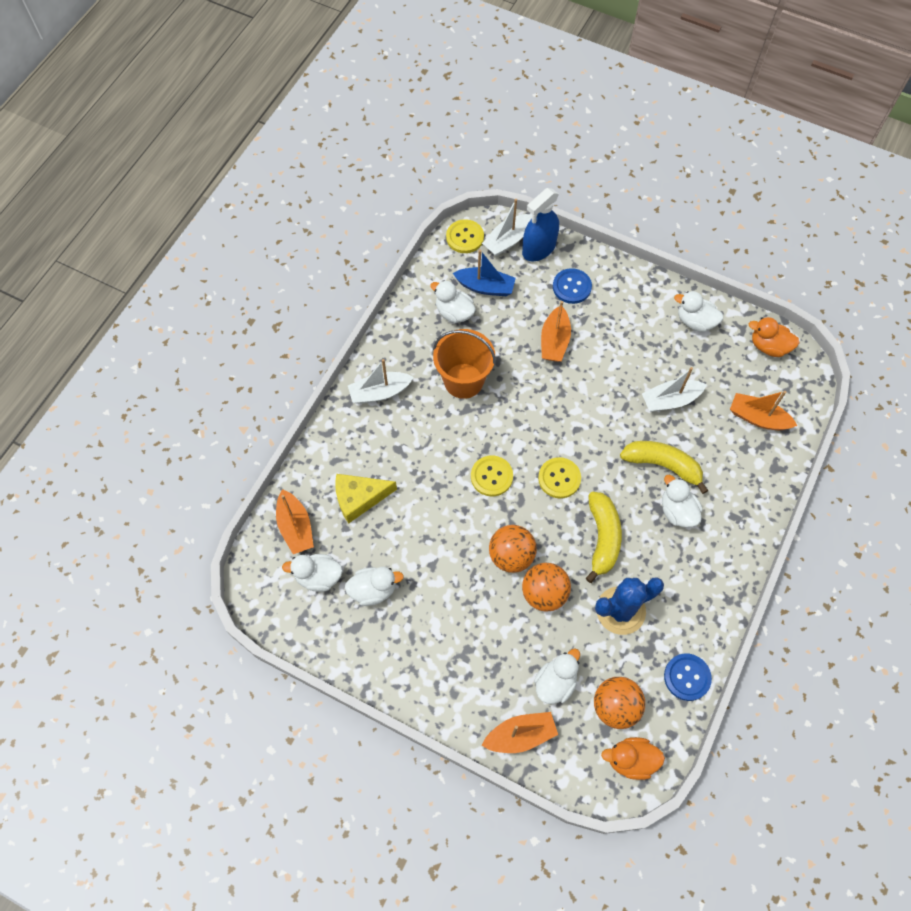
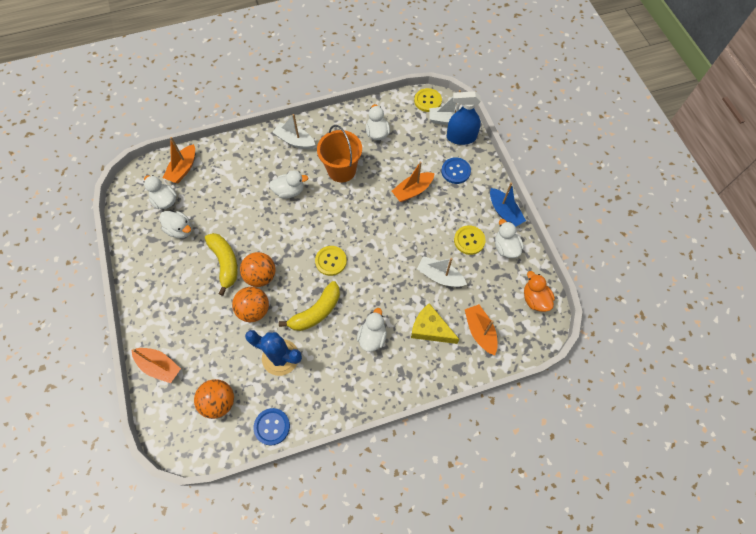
camera: 45 degrees right, 0 degrees up
(359, 498) = (226, 181): yellow cheese -> yellow cheese (430, 329)
(485, 287) = (408, 134): blue boat -> blue boat (504, 212)
(491, 476) = (298, 229): yellow button -> yellow button (469, 240)
(555, 682) = (206, 359): white duck -> white duck (289, 191)
(631, 760) = (193, 436): orange duck -> none
(663, 465) = (393, 306): yellow banana -> yellow banana (225, 263)

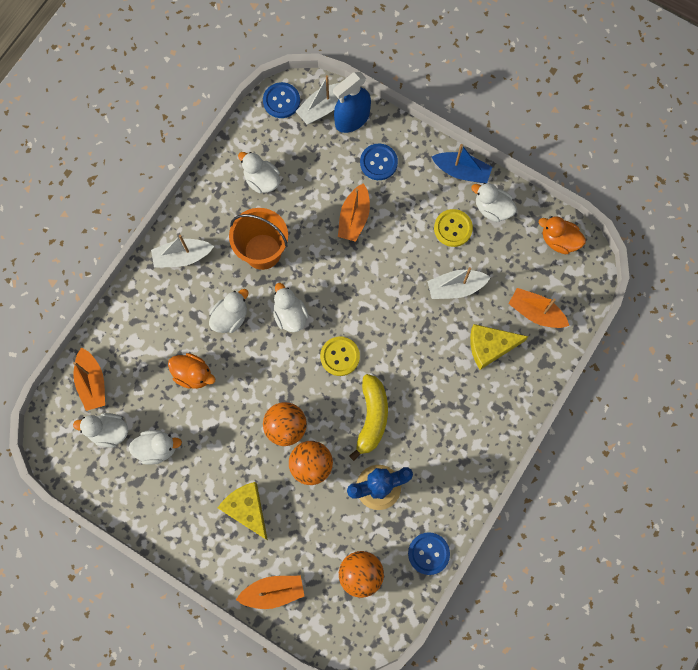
camera: 40 degrees left, 10 degrees up
(193, 304) = (247, 509): none -> yellow cheese
(225, 263) = (237, 444): yellow banana -> none
(239, 206) = (193, 374): none -> orange duck
(372, 337) = (444, 398): white duck -> white duck (290, 315)
(427, 101) = (281, 101): yellow button -> blue button

